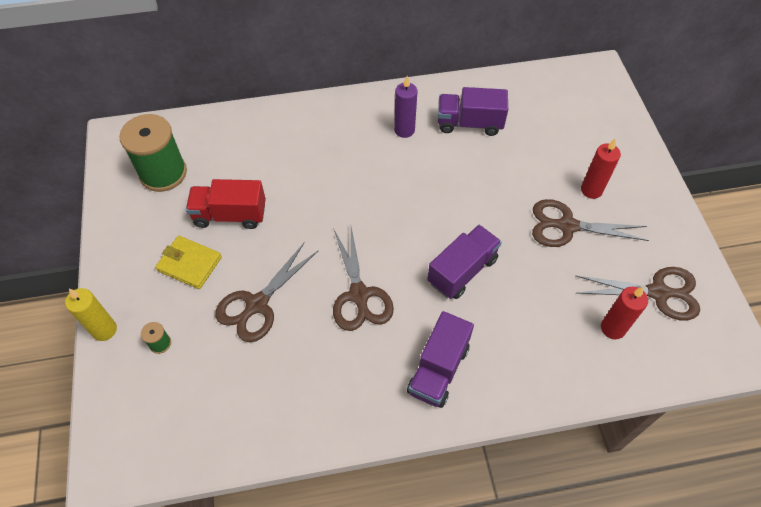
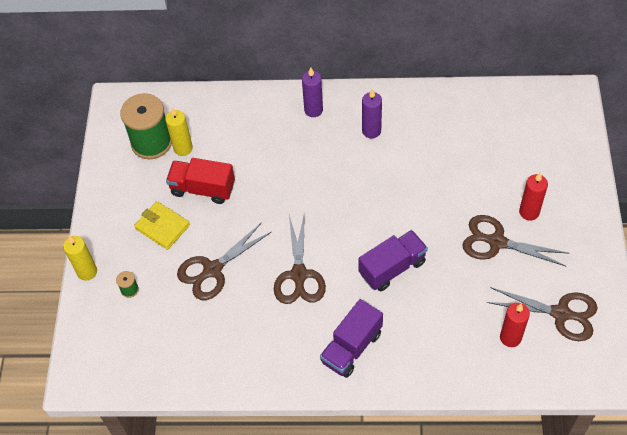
camera: 15 degrees right, 0 degrees up
(200, 174) = (183, 148): none -> yellow candle
(337, 117) = (313, 110): none -> purple candle
(469, 123) = (433, 132): purple truck -> none

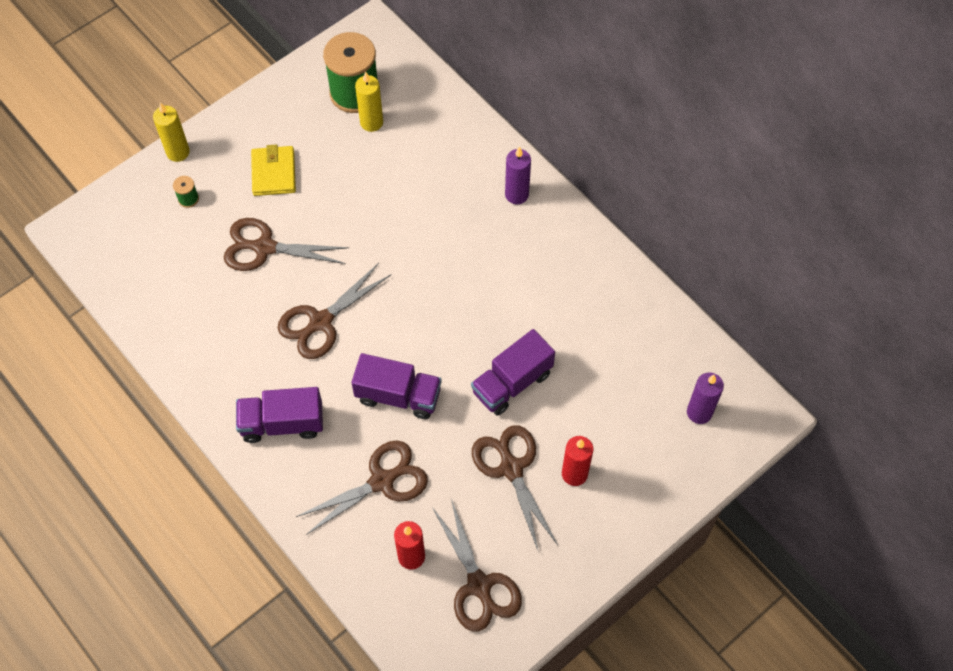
camera: 45 degrees right, 5 degrees up
(203, 188) = (342, 172): red truck -> none
(371, 131) = (539, 262): purple candle -> purple candle (699, 412)
(439, 201) = (512, 383): none -> purple truck
(444, 318) = (382, 481): none -> brown scissors

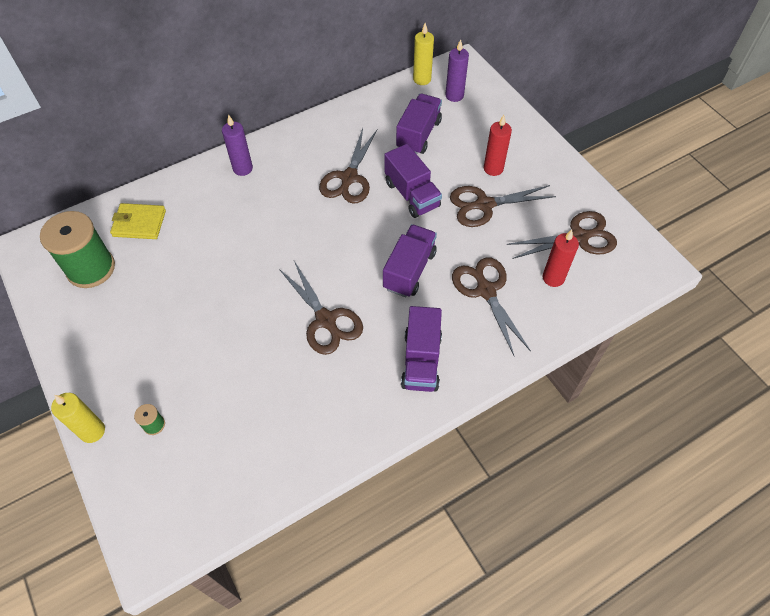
camera: 80 degrees left, 5 degrees down
(264, 247) = (234, 359): brown scissors -> brown scissors (349, 178)
(274, 173) = (153, 344): yellow wallet -> yellow wallet (139, 223)
(371, 122) = (129, 259): yellow candle -> yellow candle (422, 79)
(615, 377) = (418, 135): none -> purple truck

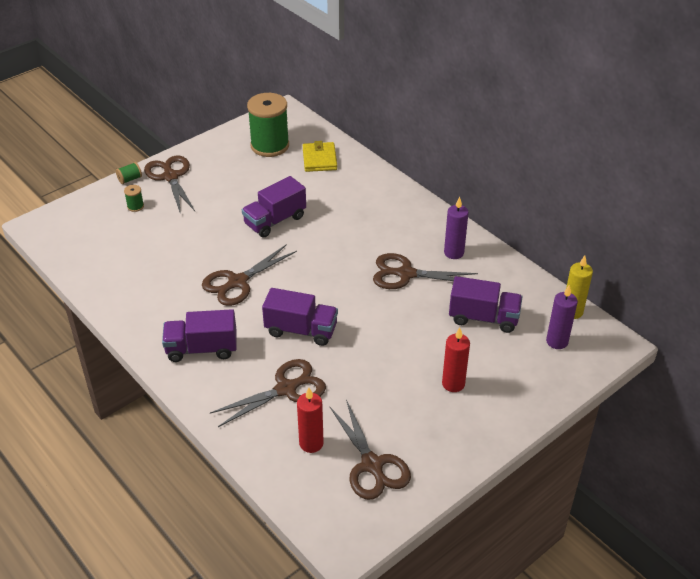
camera: 80 degrees right, 15 degrees down
(92, 431) = (130, 179): yellow candle -> green spool
(242, 168) = (397, 204): purple candle -> purple candle (454, 253)
(412, 194) = (397, 321): purple truck -> purple truck (275, 221)
(484, 205) = (398, 380): brown scissors -> brown scissors (171, 177)

